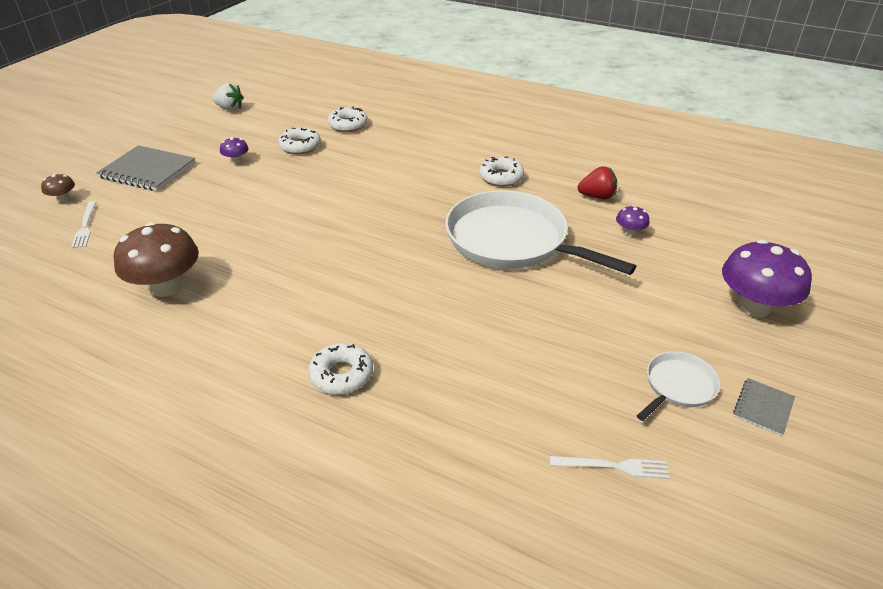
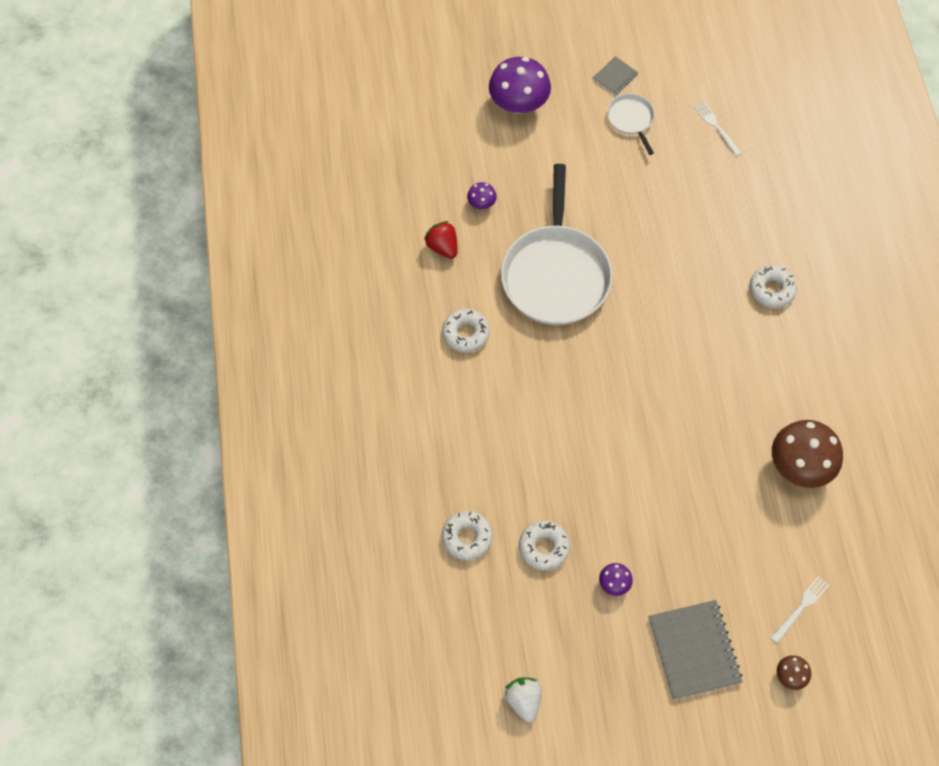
camera: 125 degrees left, 25 degrees up
(678, 386) = (631, 119): white pan -> white pan turned 60 degrees clockwise
(763, 408) = (615, 77): grey notebook -> grey notebook turned 45 degrees counterclockwise

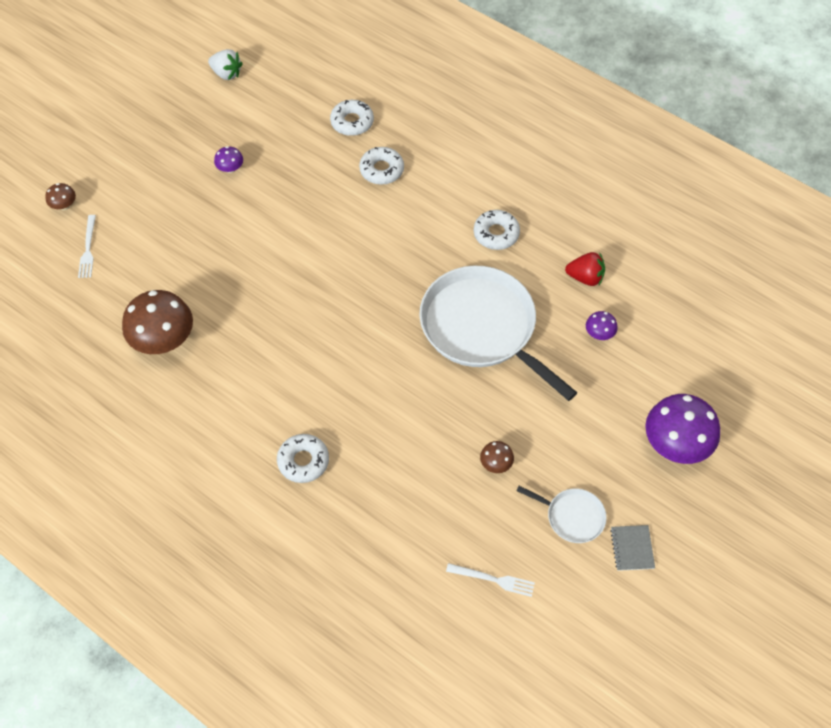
camera: 135 degrees right, 5 degrees down
(544, 547) = (297, 153): white donut -> white donut (381, 170)
(644, 184) = (496, 464): none -> brown mushroom
(694, 650) = (142, 172): grey notebook -> none

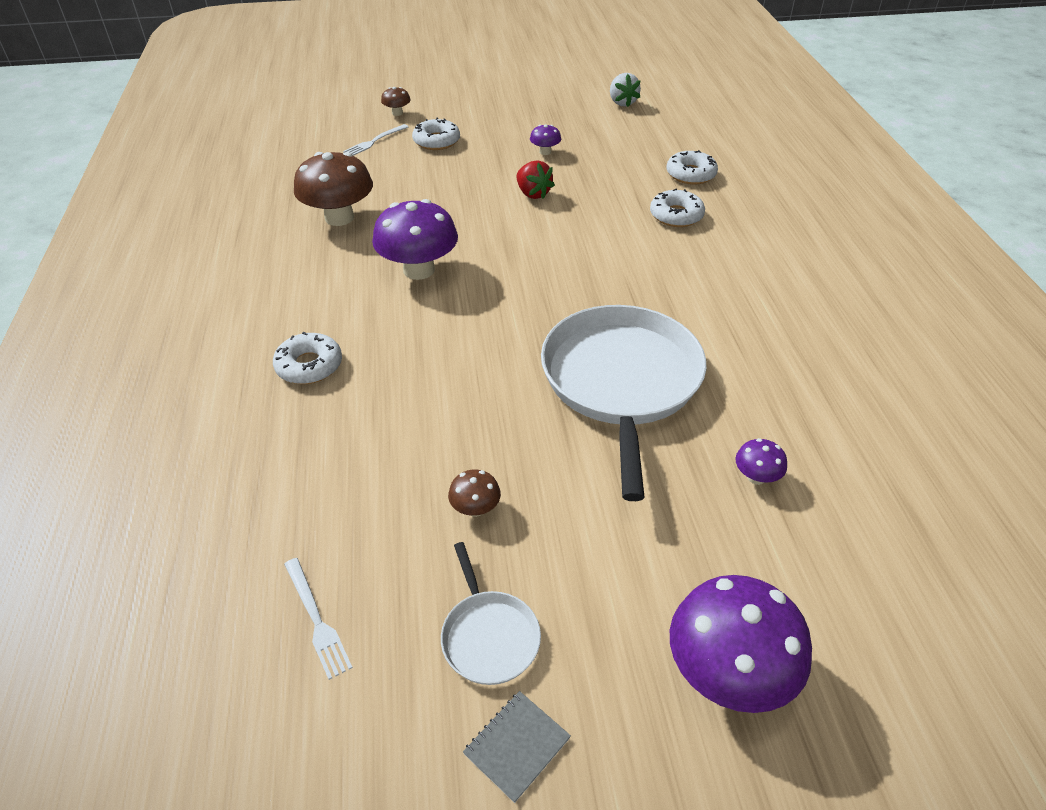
camera: 45 degrees right, 15 degrees down
(276, 340) = (419, 270): none -> purple mushroom
(496, 234) = (735, 319): white donut -> white donut (436, 141)
(585, 277) = (800, 415): red strawberry -> red strawberry (533, 194)

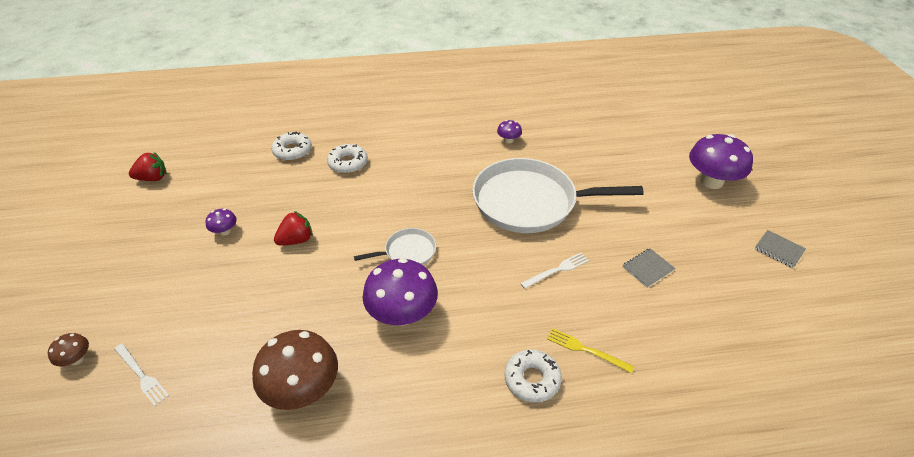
camera: 90 degrees left, 0 degrees up
(316, 620) = (751, 338): white fork -> white fork (557, 270)
(339, 417) = (586, 350): none -> yellow fork
(436, 141) = (167, 315): white donut -> none
(475, 508) = (648, 268): brown mushroom -> grey notebook
(489, 636) = (728, 261): white pan -> white pan (407, 252)
(622, 103) = (153, 178): white strawberry -> red strawberry
(756, 477) = (595, 159): purple mushroom -> purple mushroom (508, 140)

